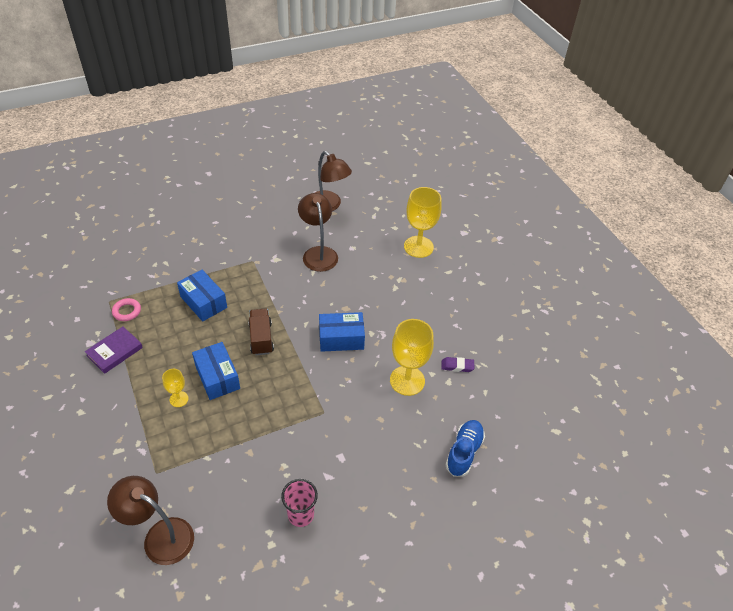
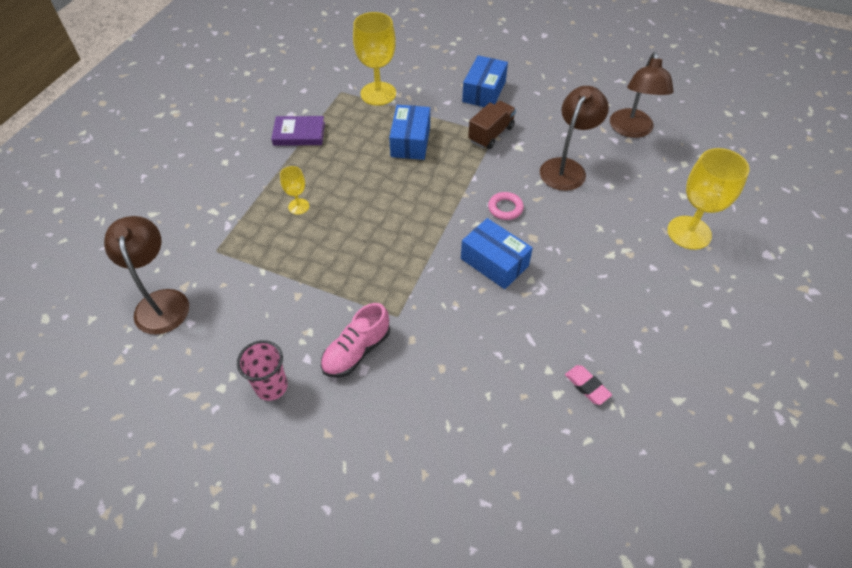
camera: 50 degrees right, 5 degrees up
(127, 311) = (344, 108): pink ring -> pink ring (505, 208)
(217, 377) = (347, 212): blue box -> blue box (484, 92)
(261, 338) = (421, 207): brown truck -> brown truck (491, 134)
(325, 451) = (356, 351): none -> pink shoe
(407, 380) = (513, 355): yellow goblet -> yellow goblet (378, 94)
(457, 366) = (587, 386): purple eraser -> pink eraser
(464, 452) = (486, 479): blue shoe -> none

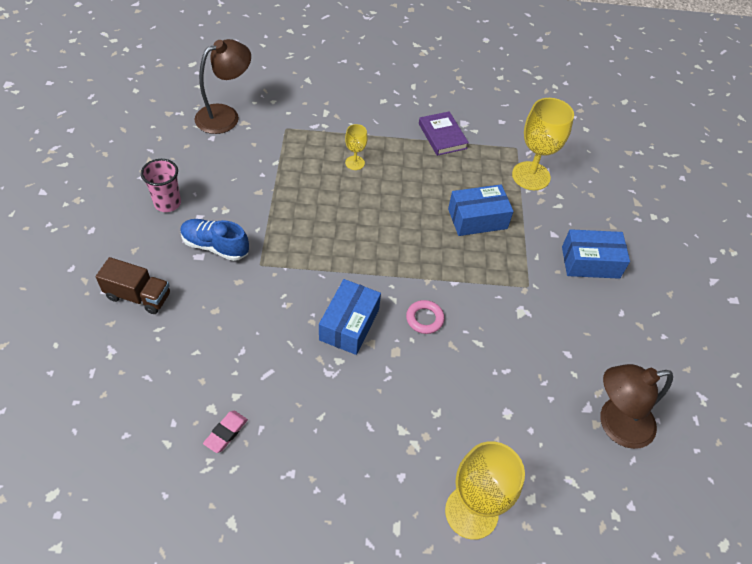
camera: 65 degrees right, 0 degrees up
(356, 351) = (215, 246): pink shoe -> blue shoe
(491, 134) = (526, 283): brown truck -> brown truck (138, 296)
(566, 168) = (513, 365): brown lamp -> none

